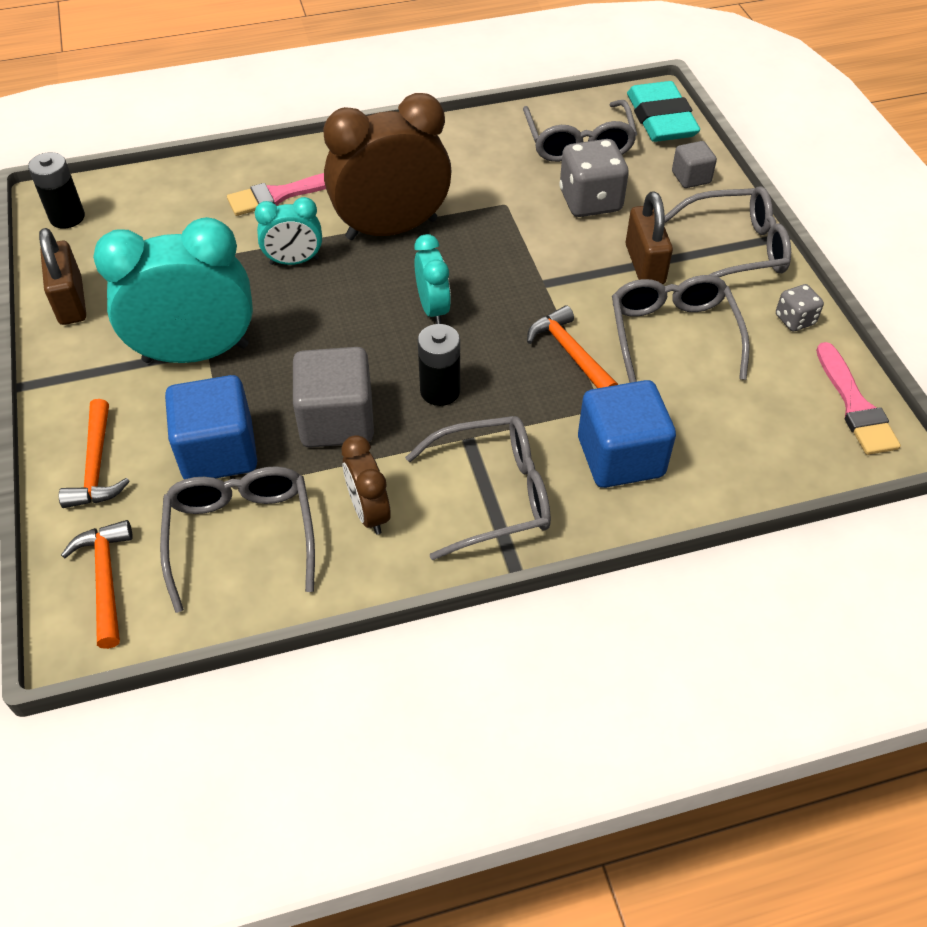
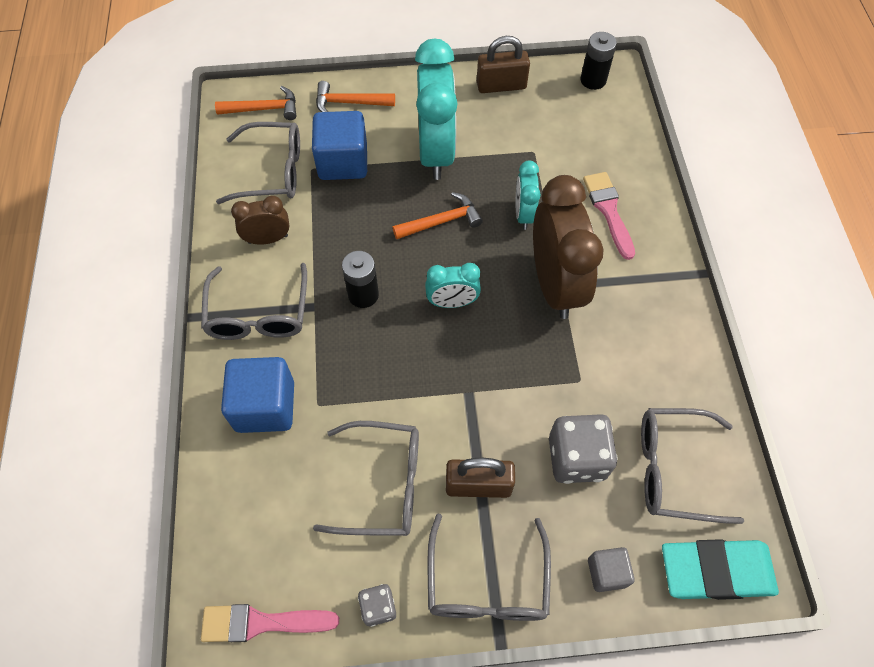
camera: 100 degrees right, 10 degrees up
(337, 420) = (352, 228): grey cube -> none
(570, 353) = (381, 395): orange hammer -> orange hammer (441, 221)

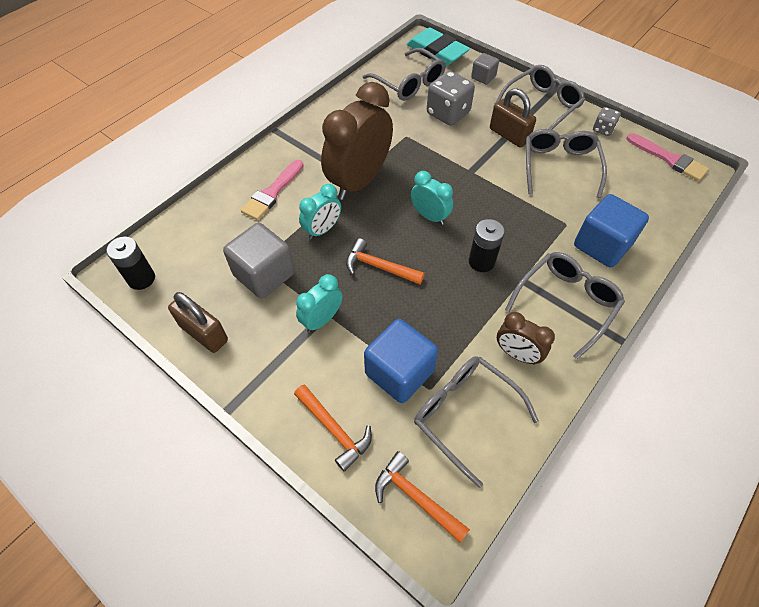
camera: 135 degrees left, 5 degrees down
(383, 484) = (559, 166): grey glasses -> grey glasses turned 45 degrees clockwise
(436, 152) = (322, 319): turquoise clock -> turquoise clock, size x0.51
(517, 147) = (264, 274): none -> grey cube

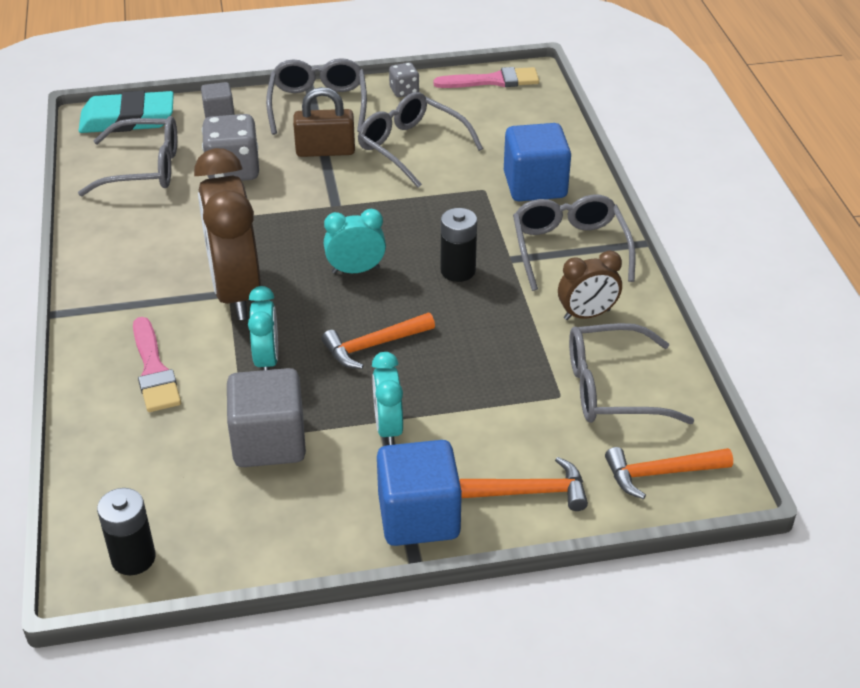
camera: 50 degrees left, 15 degrees down
(204, 333) = (289, 537): brown padlock -> none
(399, 372) = (518, 406): blue cube -> blue cube (418, 517)

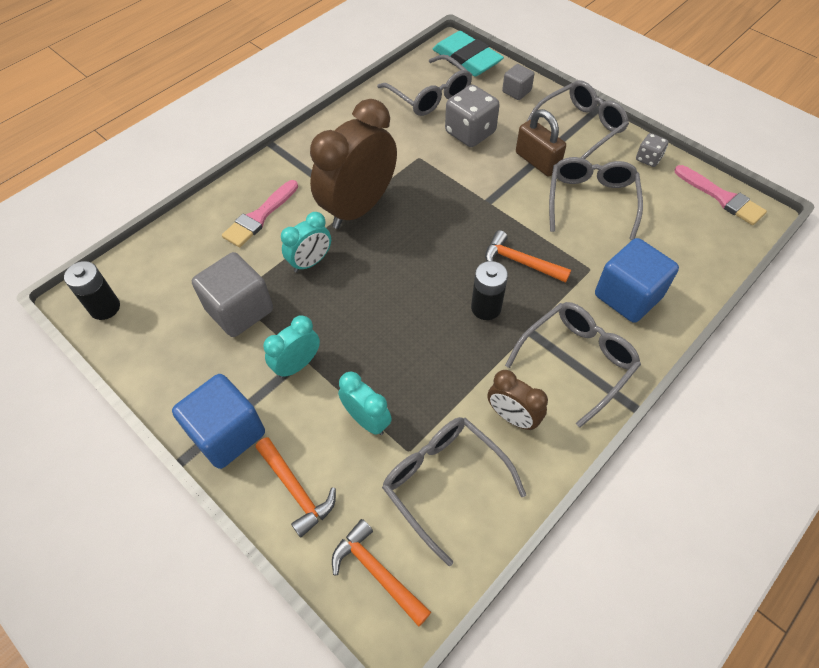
camera: 55 degrees right, 15 degrees up
(356, 270) = (433, 252): turquoise clock -> turquoise clock (367, 420)
(374, 345) = (369, 308): orange hammer -> orange hammer (520, 262)

